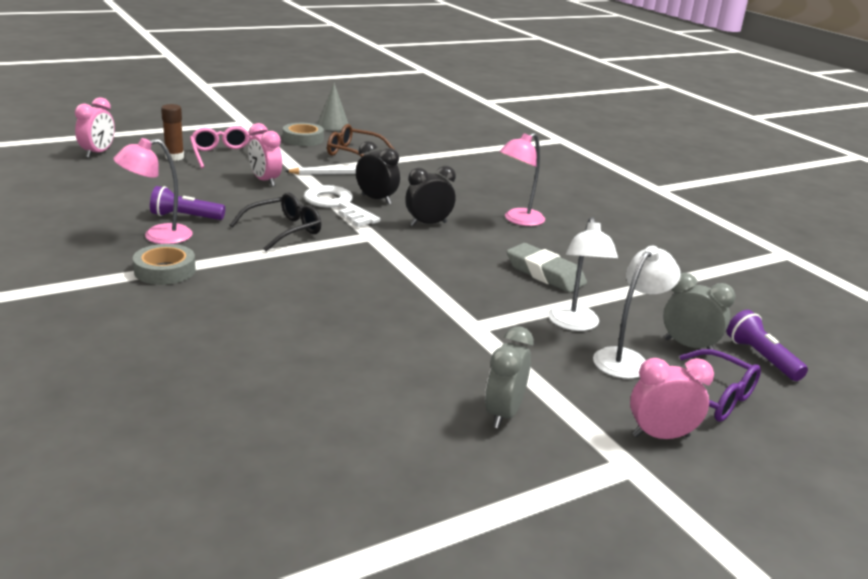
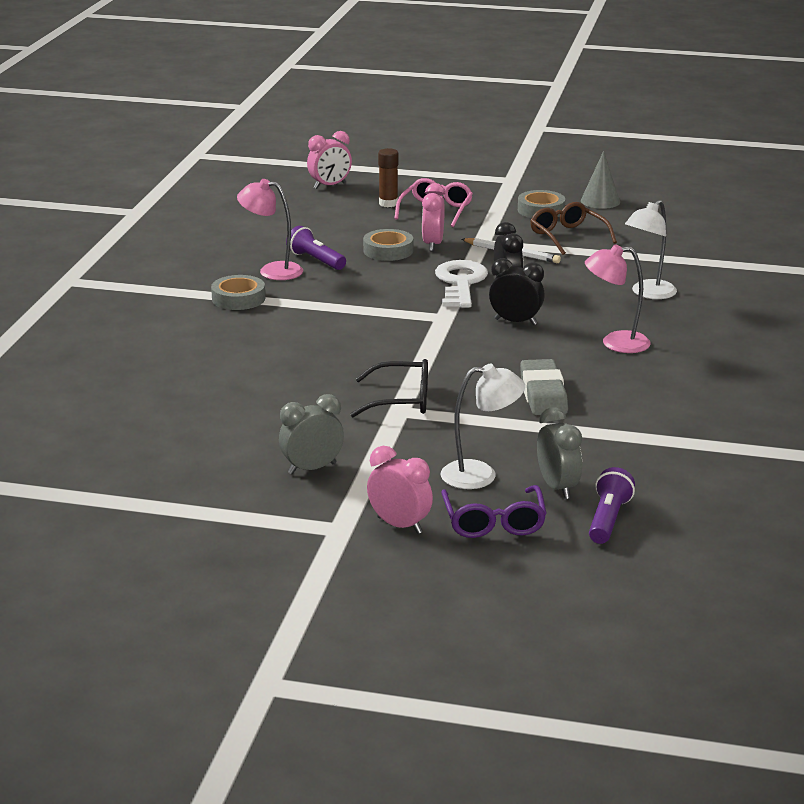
camera: 45 degrees right, 0 degrees up
(236, 194) = (388, 251): none -> grey tape
(284, 230) = (376, 292): black glasses -> black glasses (401, 400)
(575, 324) = (488, 438): white lamp -> white lamp (648, 293)

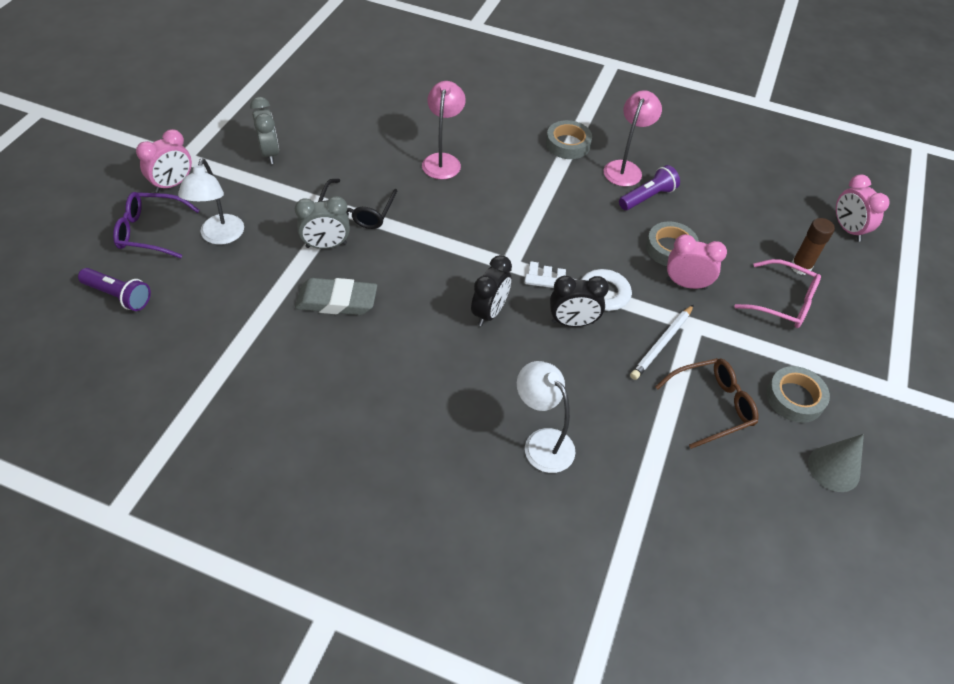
camera: 95 degrees right, 25 degrees up
(557, 487) = (180, 276): grey clock -> grey clock (326, 245)
(615, 343) = (425, 380): pink lamp -> pink lamp (443, 160)

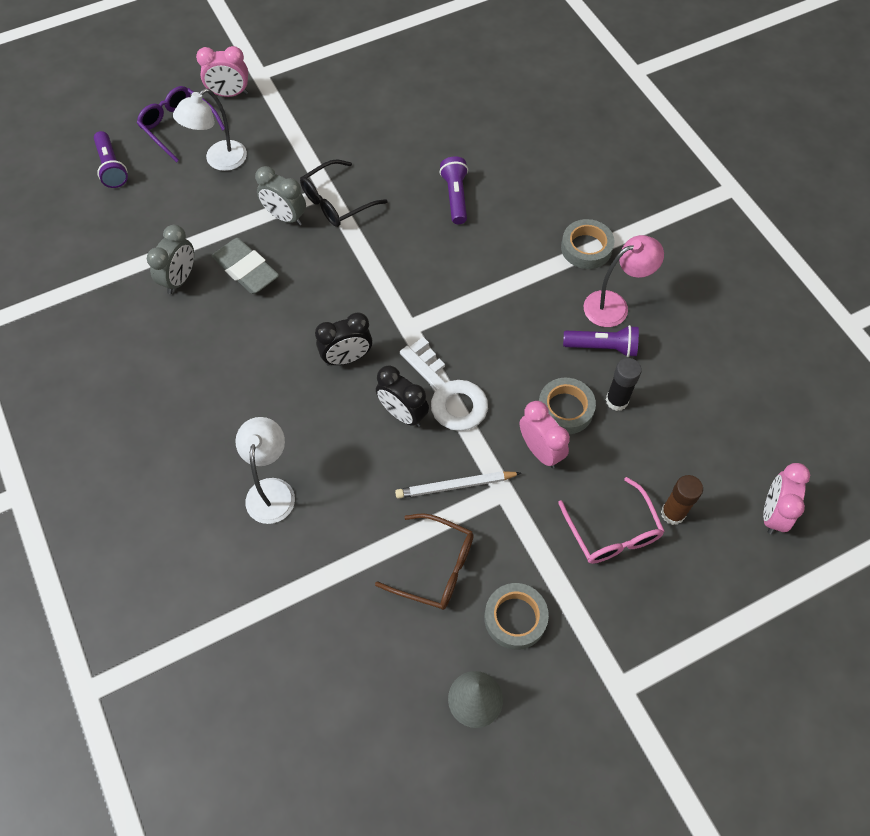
camera: 45 degrees right, 10 degrees up
(269, 153) = (324, 107): grey clock -> grey clock (180, 279)
(443, 160) = (455, 197): pink lamp -> purple flashlight
(693, 223) = (617, 400): none -> black glue stick

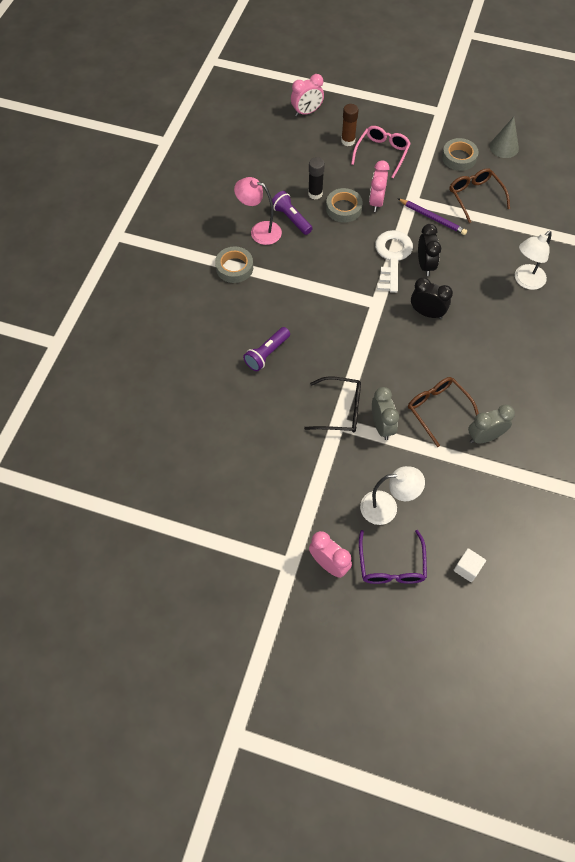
camera: 135 degrees left, 0 degrees up
(112, 167) = (467, 568): purple flashlight -> white cube
(246, 270) = (438, 410): grey eraser -> brown glasses
(455, 486) = (432, 218): white pencil -> purple pencil

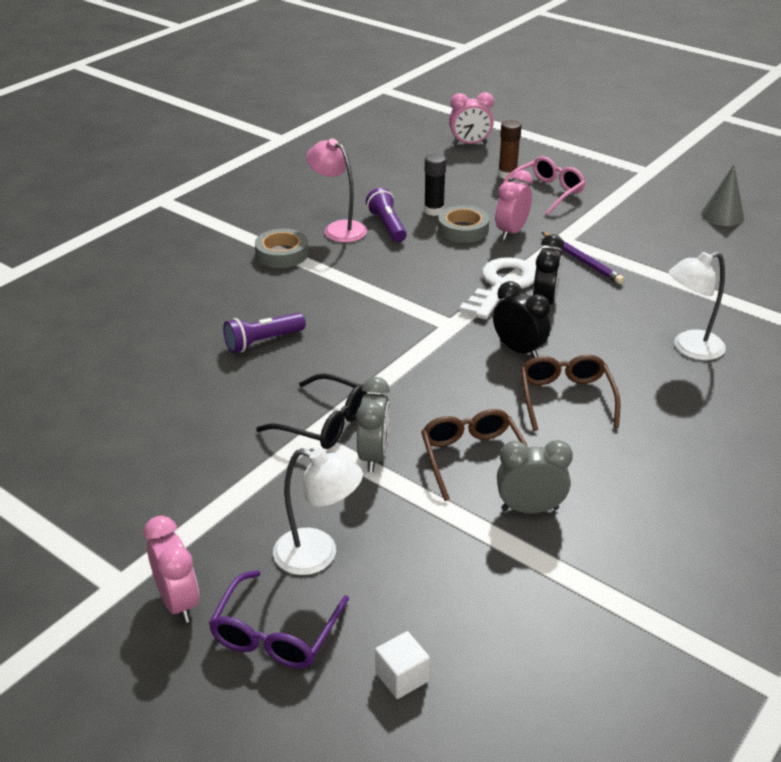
camera: 20 degrees right, 25 degrees down
(459, 158) = (651, 214): grey tape -> none
(475, 197) = (655, 252): brown glasses -> brown glasses (566, 398)

